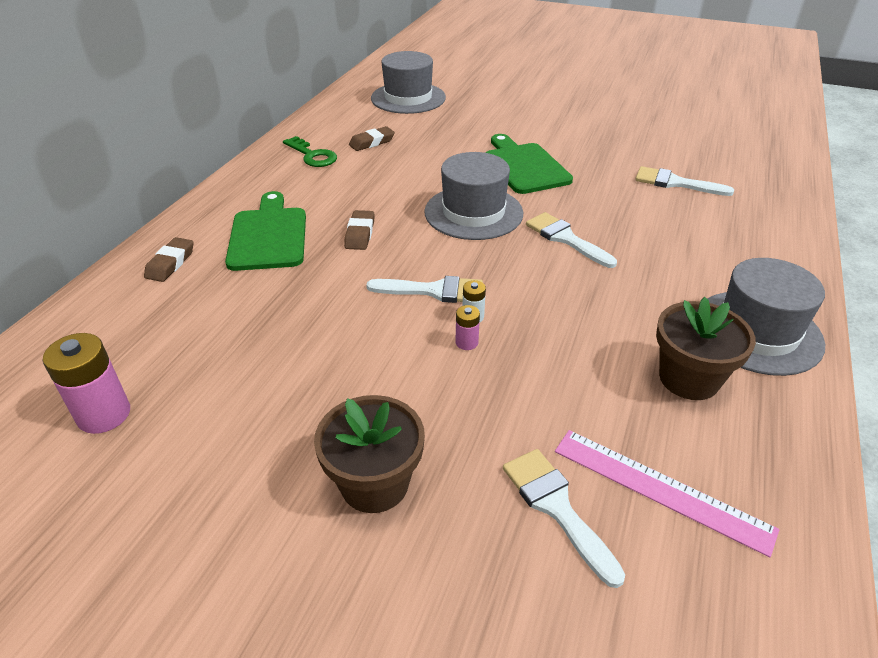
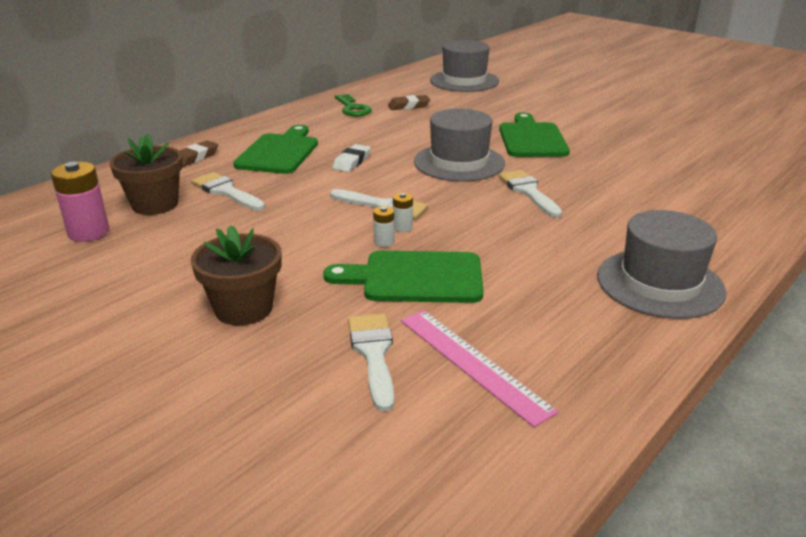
camera: 20 degrees right, 10 degrees down
(360, 234) = (352, 162): brown eraser -> white eraser
(466, 342) = (384, 242): pink battery -> white battery
(530, 385) = (415, 278): none -> green cutting board
(675, 183) = (671, 169): white brush -> white brush (226, 191)
(689, 378) = (562, 301): brown flower pot -> brown flower pot (155, 204)

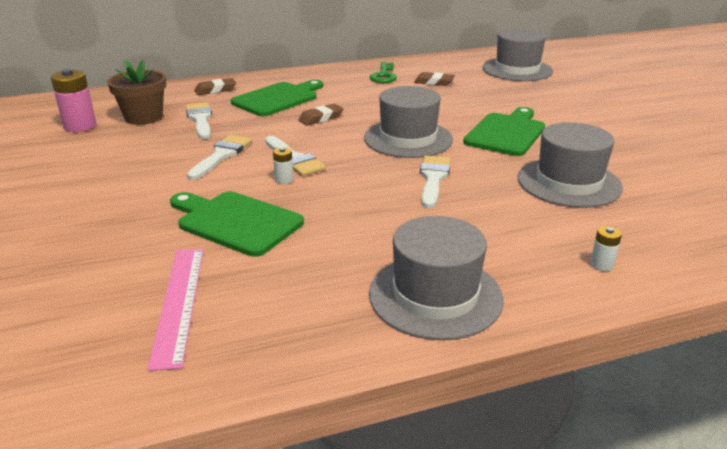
camera: 30 degrees right, 0 degrees up
(244, 308) = (92, 206): brown flower pot -> none
(352, 162) = (321, 118): white eraser -> brown eraser
(373, 354) = (124, 268): white brush -> white brush (222, 155)
(384, 242) = (253, 187): white battery -> white battery (601, 265)
(631, 168) = (568, 183): none -> grey hat

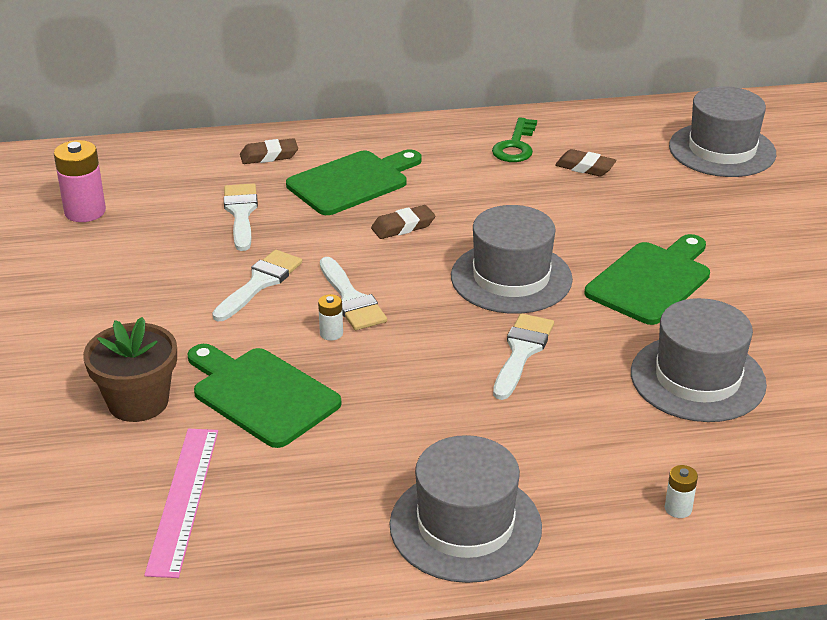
camera: 10 degrees right, 5 degrees up
(144, 117) = (167, 202): brown flower pot -> brown flower pot (138, 402)

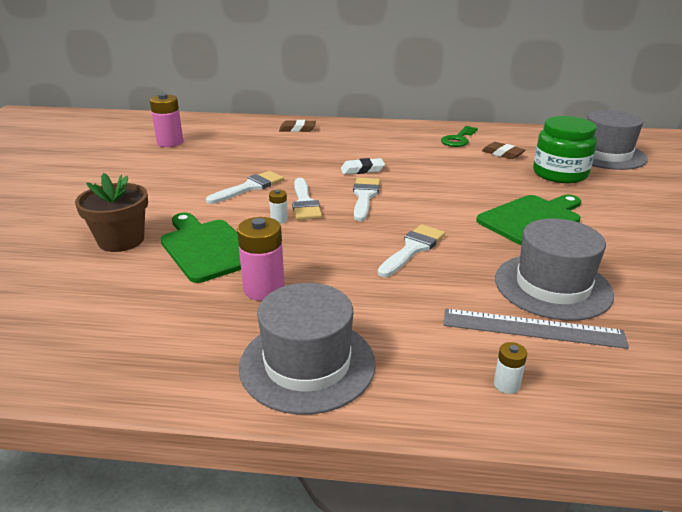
camera: 15 degrees right, 5 degrees down
(183, 499) = (102, 305): pink ruler -> none
(241, 213) = (262, 153): white brush -> white brush (364, 196)
(352, 182) = (342, 145): green cutting board -> none
(367, 441) = (264, 289): none -> pink battery
(403, 226) = (362, 170): brown eraser -> white eraser
(511, 278) = (424, 205): grey hat -> none
(669, 195) = (560, 174): none -> green jar
(688, 438) = (532, 328): none -> grey ruler

